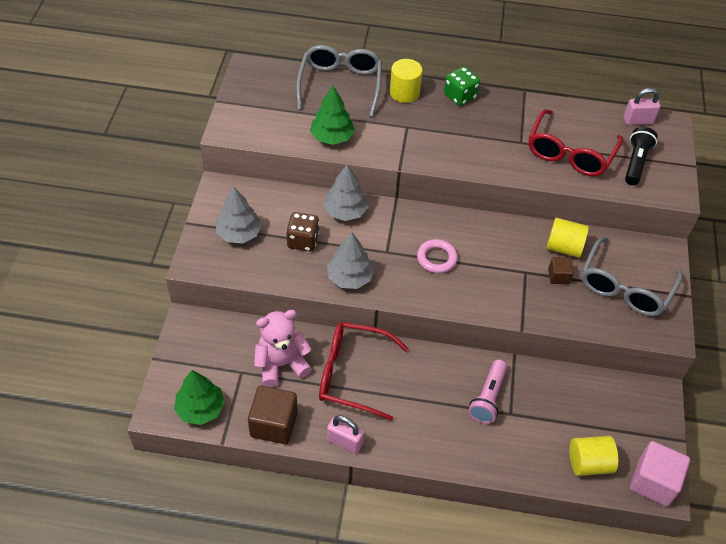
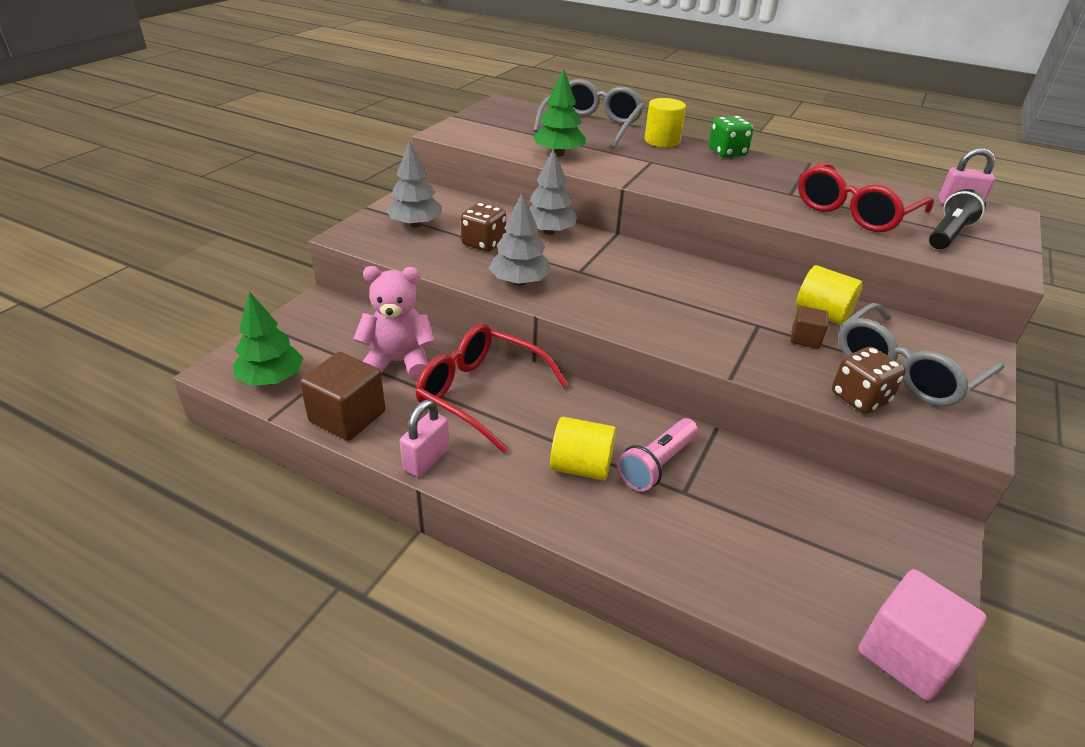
camera: 20 degrees right, 15 degrees down
(345, 442) = (426, 460): pink padlock -> pink padlock turned 75 degrees clockwise
(436, 258) = (640, 289): pink ring -> none
(589, 463) = (793, 591): yellow cylinder -> yellow cylinder (581, 467)
(602, 322) = (860, 398): none -> brown dice

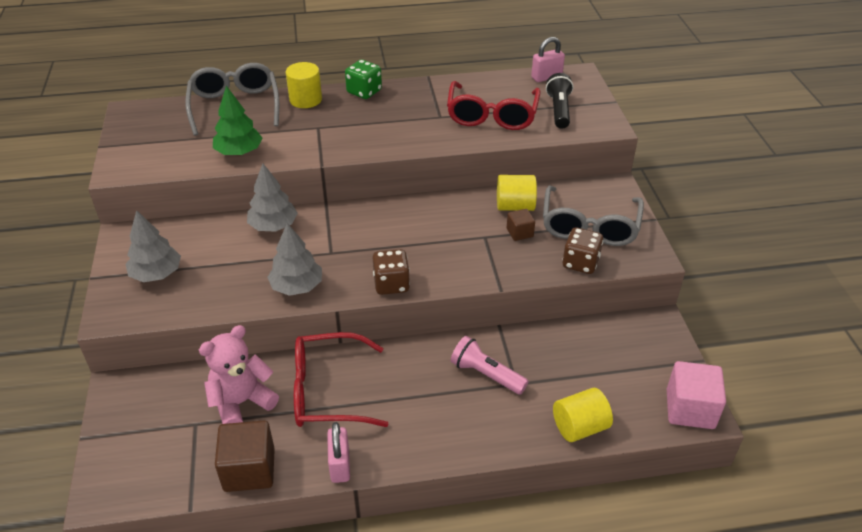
camera: 35 degrees left, 5 degrees up
(271, 379) = (154, 478): green tree -> none
(483, 243) = (233, 264): brown dice -> brown dice (391, 284)
(581, 467) = (443, 405): yellow cylinder -> yellow cylinder (579, 427)
(657, 465) = (486, 374): pink flashlight -> pink flashlight turned 120 degrees clockwise

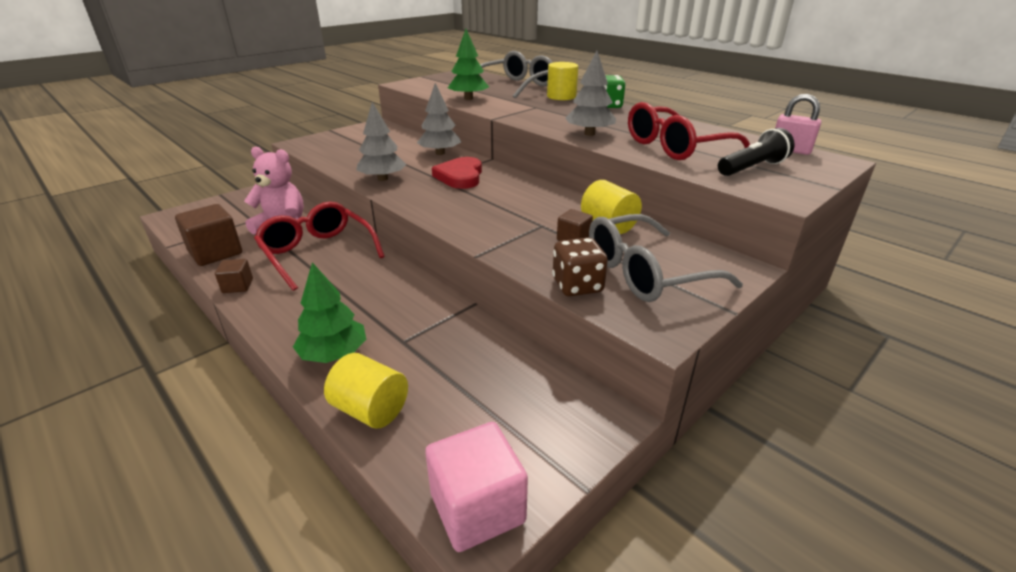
camera: 55 degrees right, 10 degrees down
(156, 274) = (350, 141): grey tree -> grey tree (589, 134)
(340, 465) = (238, 286): pink padlock -> brown cube
(347, 237) = (460, 176): none -> red heart
(391, 284) = (424, 207): brown dice -> none
(486, 374) = (400, 319): pink flashlight -> none
(502, 427) = (334, 354): none -> green tree

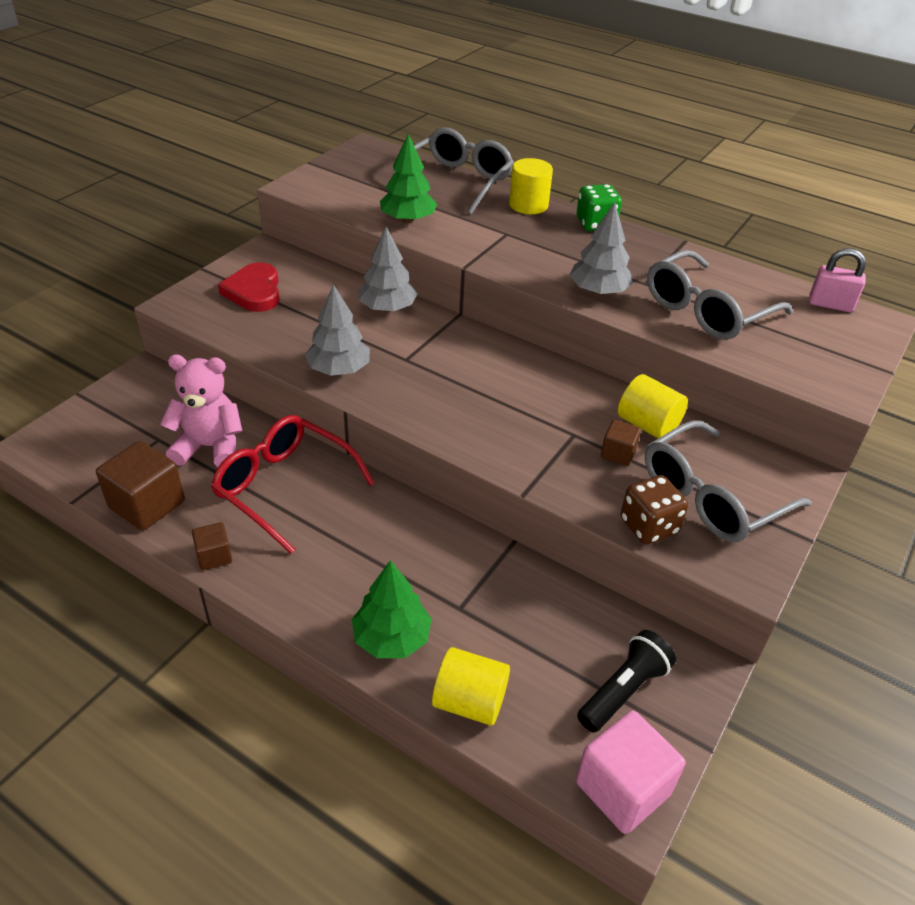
camera: 15 degrees left, 10 degrees up
(460, 176) = (437, 354): red heart -> red heart (254, 291)
(675, 147) = (706, 310): red glasses -> grey glasses
(752, 168) = (799, 344): black flashlight -> black flashlight (623, 690)

